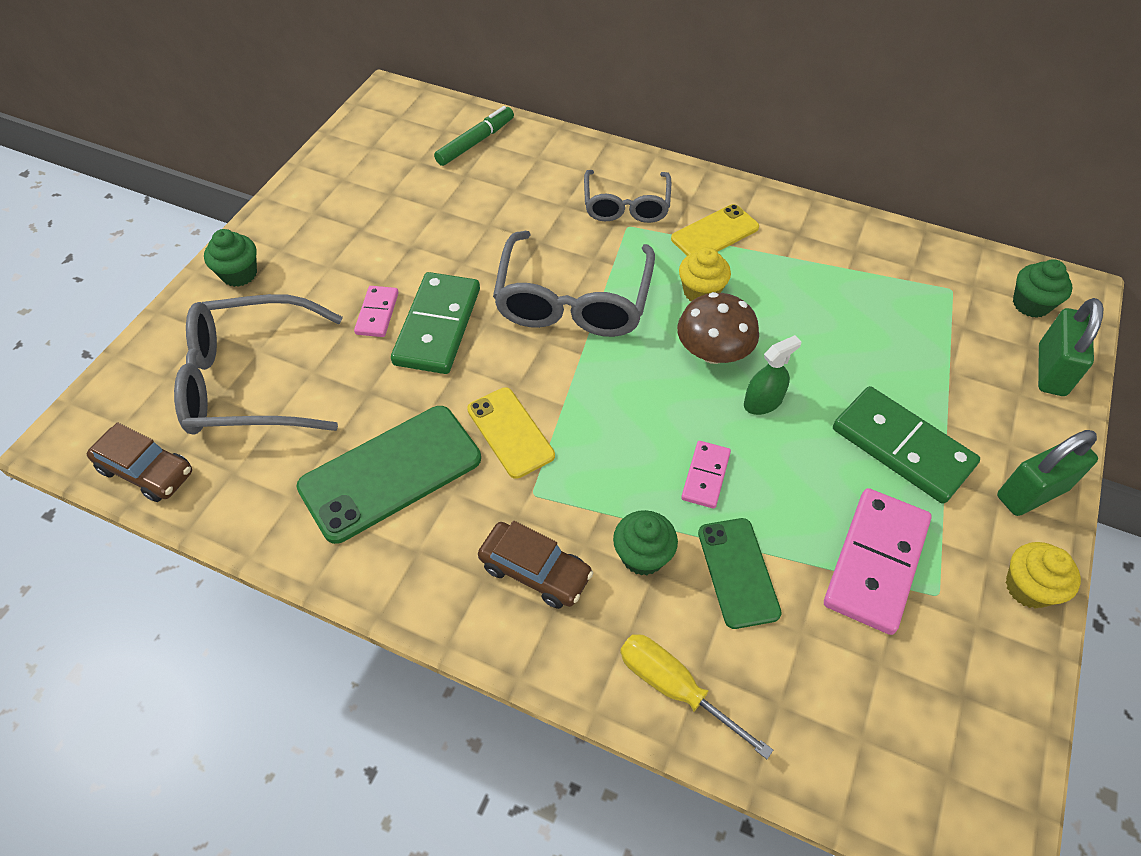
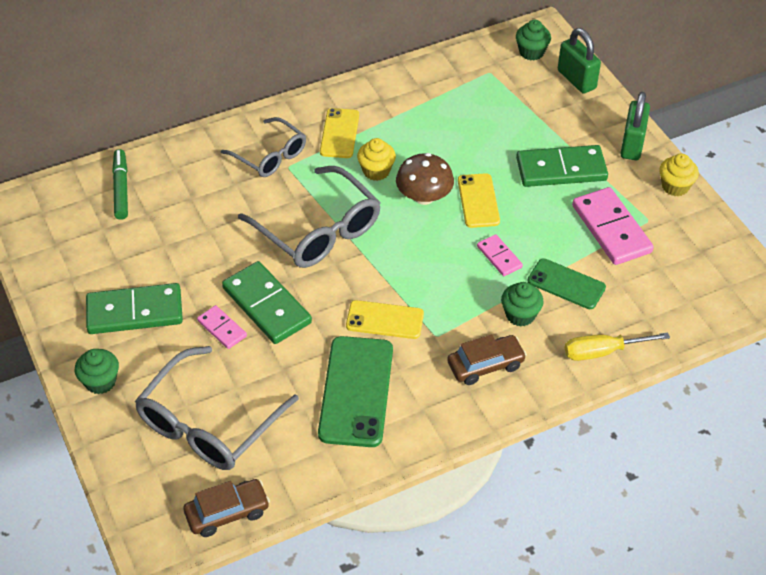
camera: 50 degrees left, 5 degrees down
(341, 243) = (135, 312): none -> green domino
(763, 402) = (478, 201): green spray bottle -> yellow phone

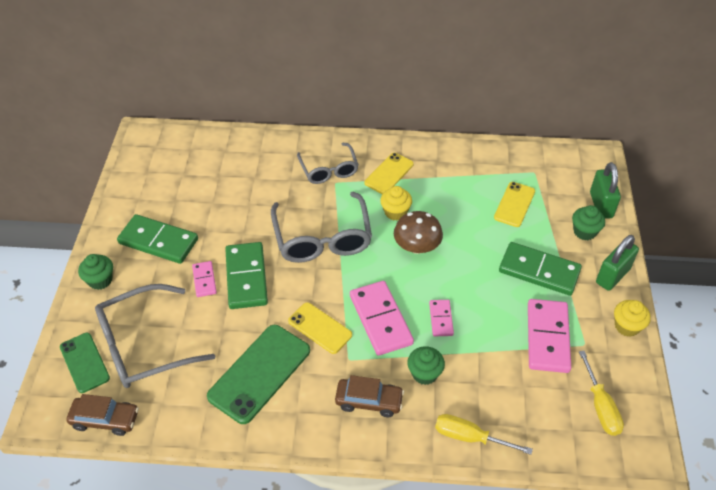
camera: 30 degrees right, 0 degrees up
(121, 188) = (215, 152): green marker -> none
(440, 284) = (381, 319): none -> pink domino
(478, 201) = (455, 267): yellow phone -> yellow phone (514, 204)
(531, 52) = (578, 170): green cupcake -> green cupcake (584, 232)
(566, 284) = (479, 366): green phone -> green phone (84, 362)
(698, 269) = (600, 406): none -> yellow screwdriver

